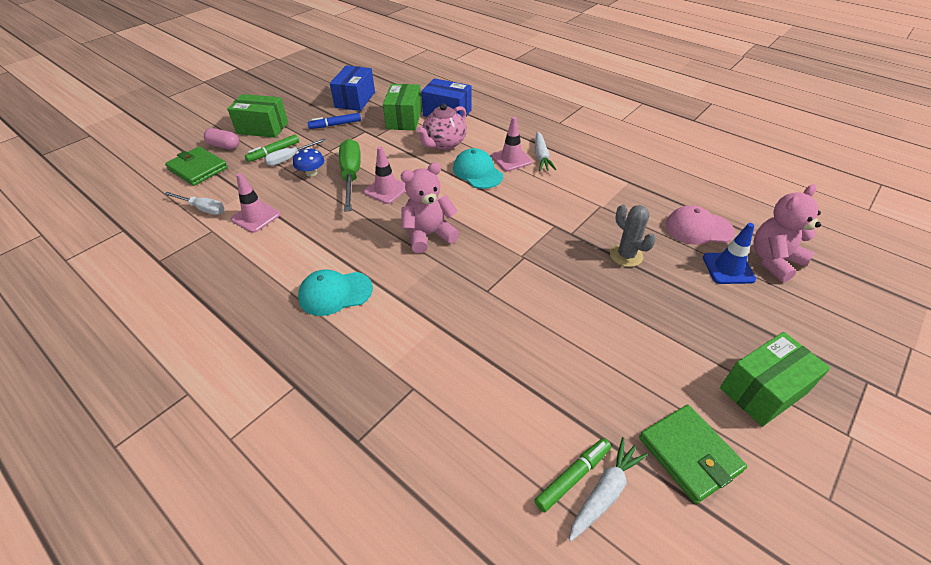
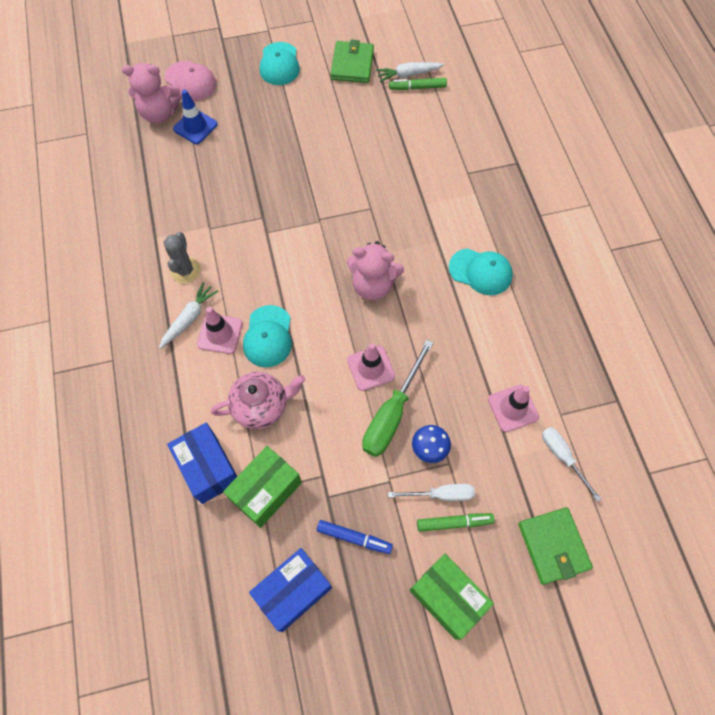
camera: 145 degrees left, 20 degrees up
(224, 146) = (509, 582): pink capsule -> none
(626, 255) = (247, 175): grey cactus -> grey cactus (185, 270)
(698, 228) = (169, 163): pink cap -> pink cap (191, 81)
(763, 390) = (279, 64): green box -> turquoise cap

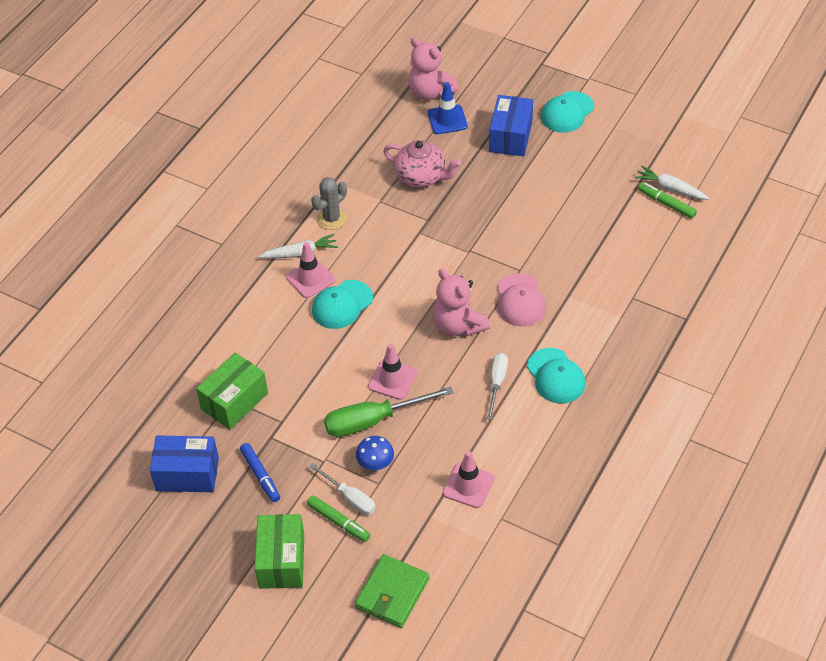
camera: 45 degrees right, 15 degrees down
(191, 81) = (480, 82): pink cap -> pink cap (520, 300)
(208, 468) = (212, 358): blue box -> blue box (511, 137)
(261, 406) = (288, 346): pink teapot -> pink teapot (422, 177)
(266, 491) = (234, 401): green box -> green box turned 45 degrees counterclockwise
(352, 64) = (629, 150): green wallet -> none
(562, 457) = (468, 545): white screwdriver -> white screwdriver (497, 383)

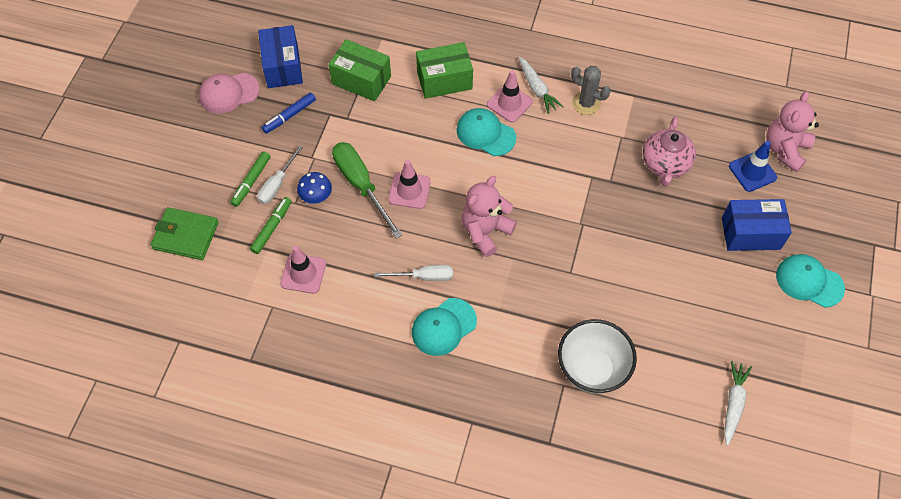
camera: 75 degrees right, 10 degrees up
(281, 561) = (208, 150): green box -> green box (444, 80)
(520, 300) = (530, 280): pink cap -> pink cap (229, 93)
(621, 274) = (592, 369): none -> white bowl
(666, 204) = (708, 402): green marker -> green marker (272, 228)

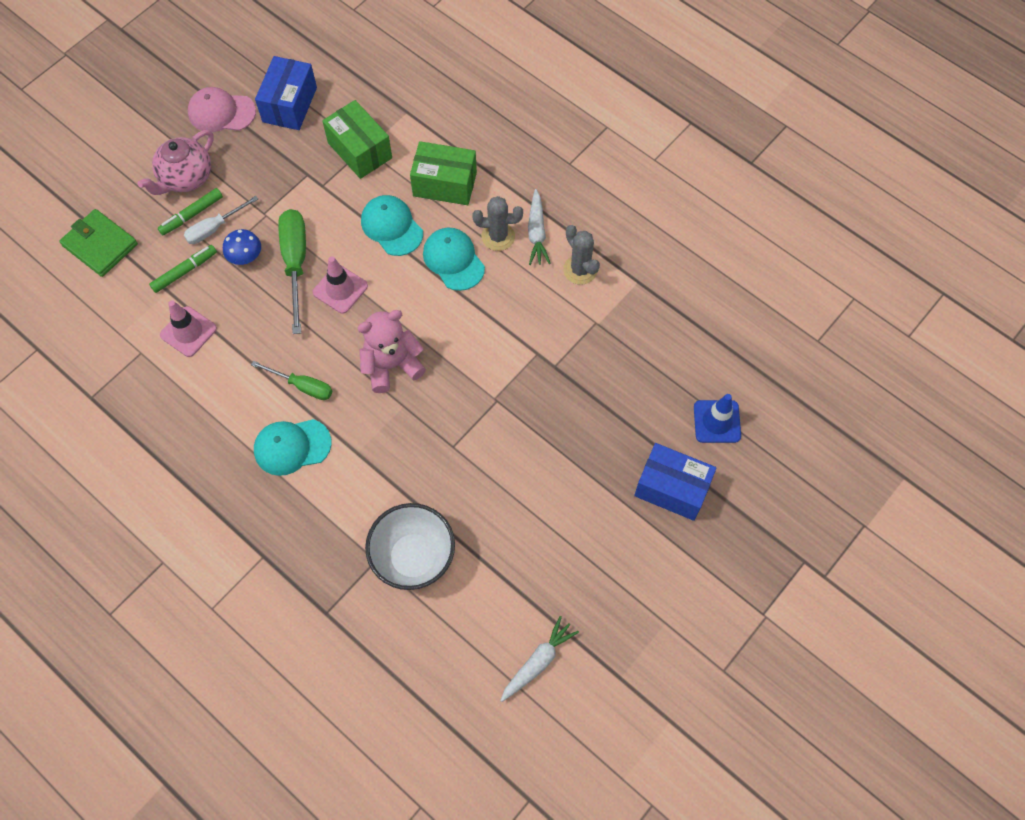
camera: 25 degrees right, 5 degrees up
(289, 116) = (267, 160): blue marker -> none
(424, 277) = (302, 386): white screwdriver -> green screwdriver
(509, 103) = (498, 236): pink traffic cone -> grey cactus
(665, 165) = (624, 373): pink teapot -> pink teapot (186, 178)
(785, 150) = (770, 412): pink teddy bear -> none
(809, 281) = (703, 569): turquoise cap -> turquoise cap (392, 227)

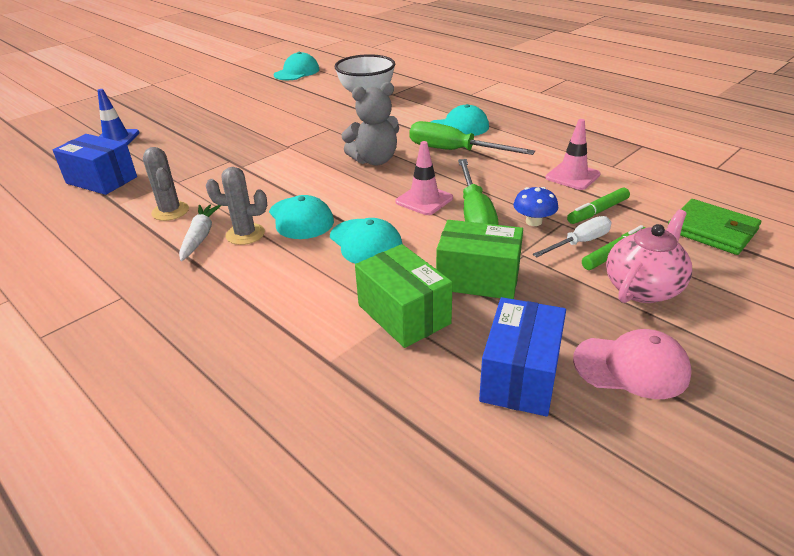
camera: 175 degrees left, 30 degrees down
(302, 386) = (454, 151): green screwdriver -> green screwdriver, size x1.64
(391, 365) = (374, 160): pink teddy bear -> grey teddy bear
(445, 184) = (293, 278): green box -> green box (478, 279)
(538, 662) = (297, 72): white carrot -> turquoise cap
(672, 488) = (175, 116): blue box -> blue box (102, 180)

